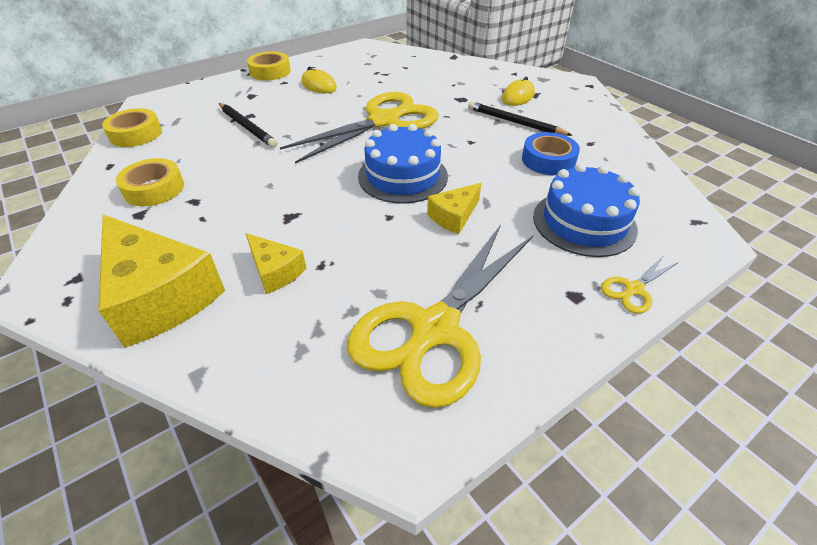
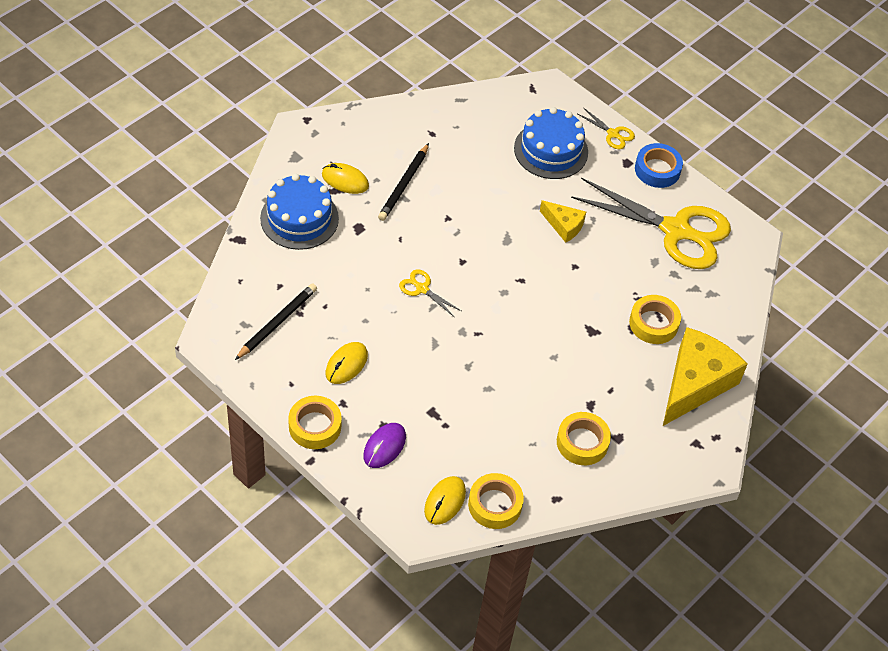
camera: 105 degrees left, 10 degrees up
(161, 113) = (445, 501): none -> yellow mouse
(232, 94) = (384, 446): none -> purple mouse
(247, 127) = (459, 405): black pencil -> black pencil (277, 322)
(275, 271) = (653, 323): yellow cheese -> yellow tape
(384, 121) = (422, 288): yellow scissors -> yellow scissors, size x0.41
(403, 176) = (517, 263): blue cake -> blue cake (299, 218)
(548, 160) = (468, 164): blue tape -> blue tape (657, 170)

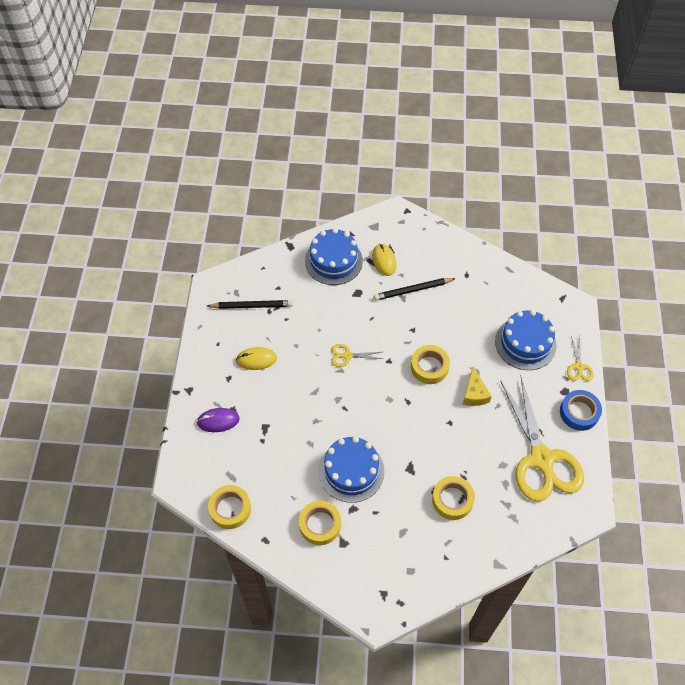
camera: 55 degrees right, 5 degrees up
(315, 426) = (200, 376): yellow tape -> yellow tape (429, 367)
(422, 288) = (347, 355): yellow scissors -> yellow scissors turned 90 degrees counterclockwise
(445, 501) = (208, 480): yellow mouse -> none
(550, 377) = (351, 471): none -> blue cake
(695, 383) = (430, 559): yellow cheese -> none

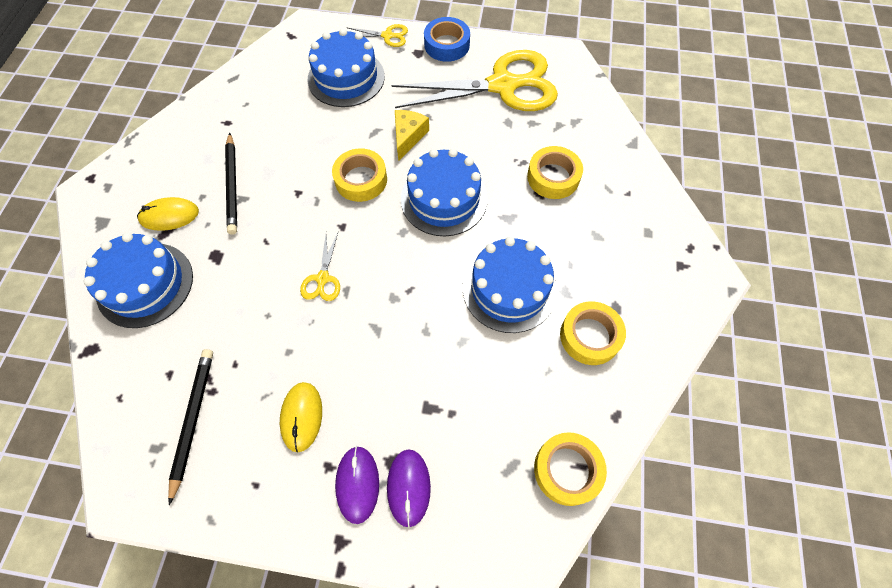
camera: 85 degrees left, 5 degrees up
(219, 394) = (357, 484): none -> purple mouse
(420, 423) = (444, 199): none -> blue cake
(474, 393) = (408, 137): yellow cheese -> yellow cheese turned 75 degrees counterclockwise

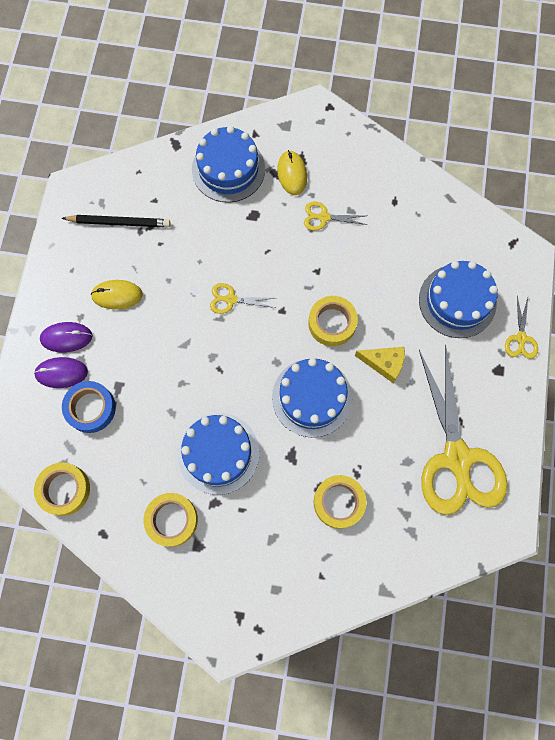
camera: 90 degrees right, 10 degrees up
(232, 185) = (323, 217): black pencil -> yellow scissors
(447, 45) = (513, 400): blue tape -> blue tape (91, 408)

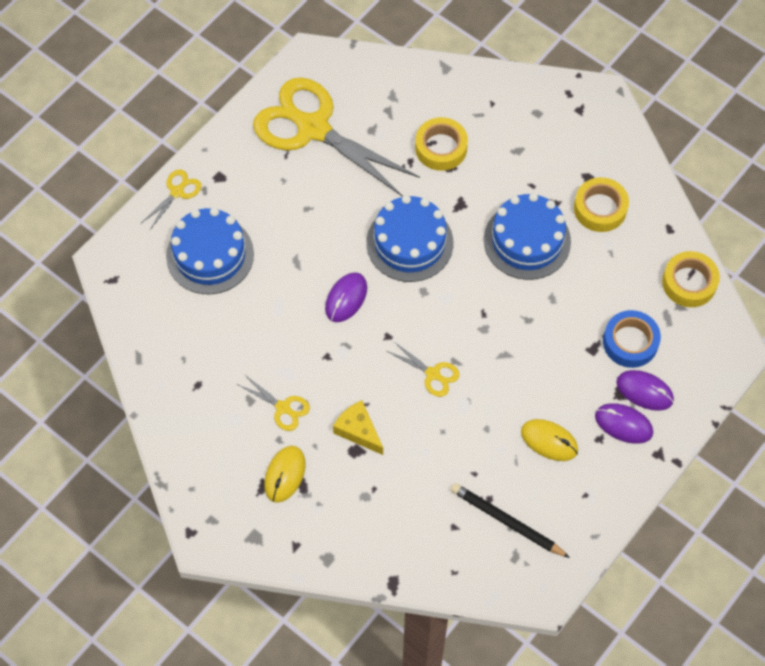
camera: 150 degrees left, 10 degrees down
(228, 169) = (351, 519): blue cake -> none
(332, 323) = (346, 298): yellow tape -> purple mouse
(384, 363) = (321, 237): yellow cheese -> yellow cheese (358, 431)
(457, 459) = (313, 128): yellow scissors -> yellow scissors turned 75 degrees counterclockwise

